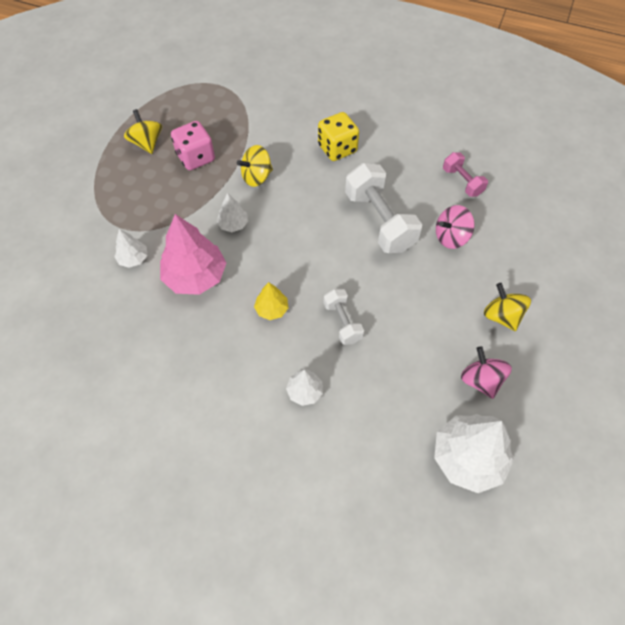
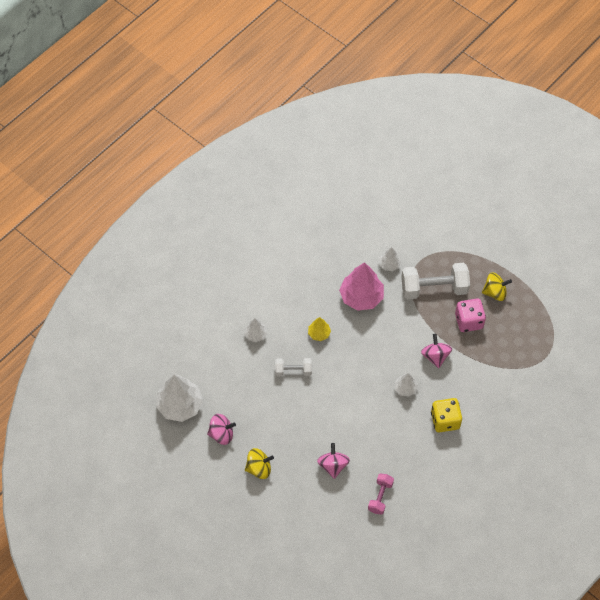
camera: 110 degrees right, 0 degrees up
(233, 224) = (396, 329): white tree -> white tree (405, 388)
(257, 177) = (435, 356): yellow spinning top -> pink spinning top
(379, 221) = (364, 424): white dumbbell -> white dumbbell (434, 288)
(462, 182) = (380, 497): pink dumbbell -> pink dumbbell turned 60 degrees counterclockwise

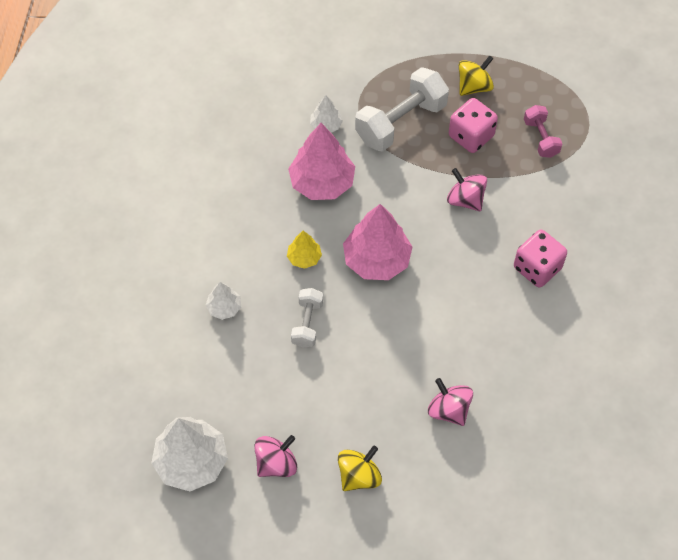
camera: 35 degrees left, 0 degrees up
(293, 371) = (307, 323): white dumbbell -> white dumbbell turned 45 degrees counterclockwise
(358, 359) = (377, 260): none -> pink tree
(380, 497) = (536, 411): pink dumbbell -> pink dumbbell (540, 138)
(405, 388) = (461, 259): white tree -> none
(445, 420) = (537, 268): yellow dice -> pink dice

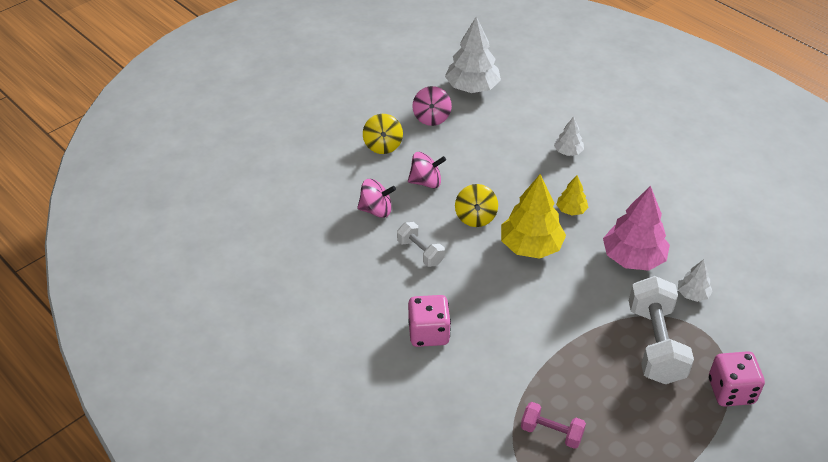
camera: 130 degrees right, 15 degrees down
(307, 323) = (514, 182): white dumbbell -> white dumbbell (420, 252)
(377, 260) = (531, 246): pink tree -> yellow tree
(465, 200) = (535, 333): pink spinning top -> pink spinning top (426, 182)
(471, 136) = (598, 382): pink dice -> pink dice (731, 391)
(474, 86) = (655, 425): yellow spinning top -> yellow spinning top (475, 217)

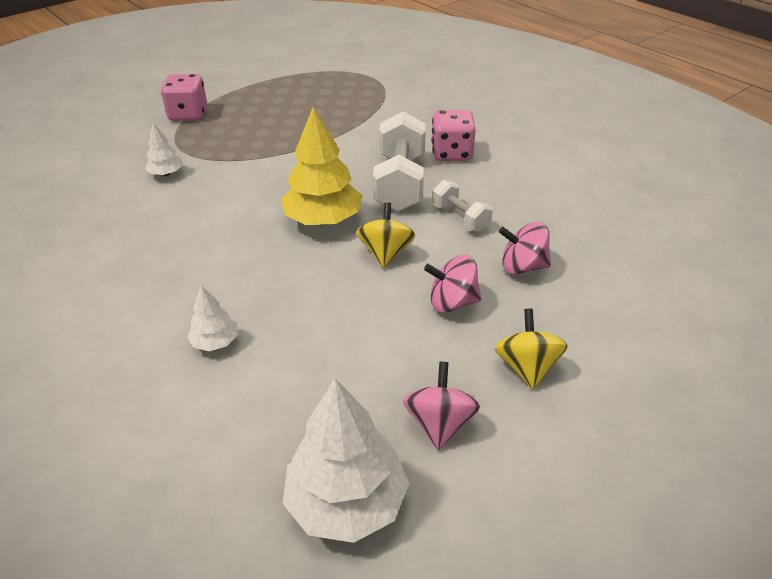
camera: 175 degrees left, 5 degrees down
(551, 433) = (352, 98): pink dumbbell -> none
(571, 210) = (254, 257): yellow tree -> none
(633, 258) = (207, 205): pink tree -> none
(655, 344) = (233, 141): white dumbbell -> white dumbbell (400, 183)

